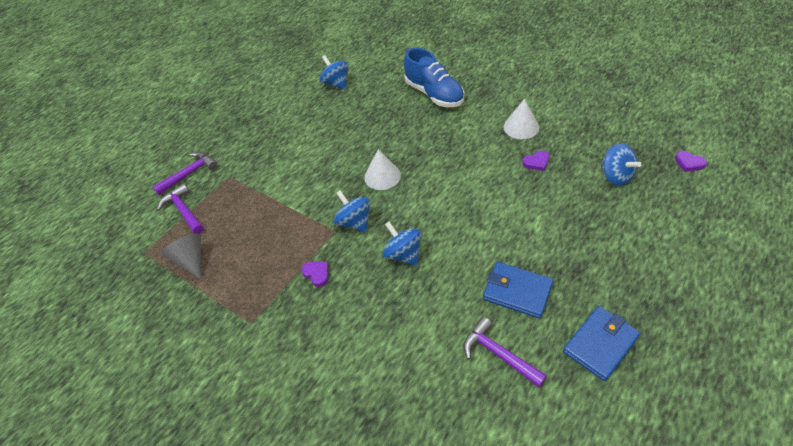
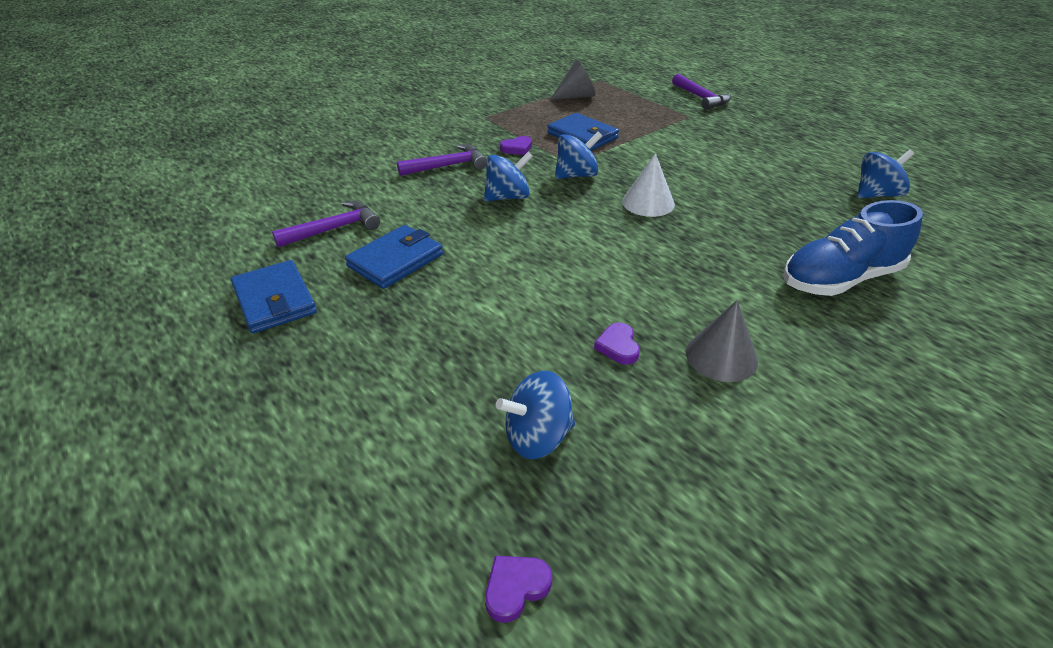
camera: 100 degrees right, 10 degrees down
(183, 211) = (645, 95): purple hammer -> purple hammer (448, 166)
(281, 235) = (582, 136): none -> blue wallet
(521, 127) = (721, 356): white cone -> grey cone

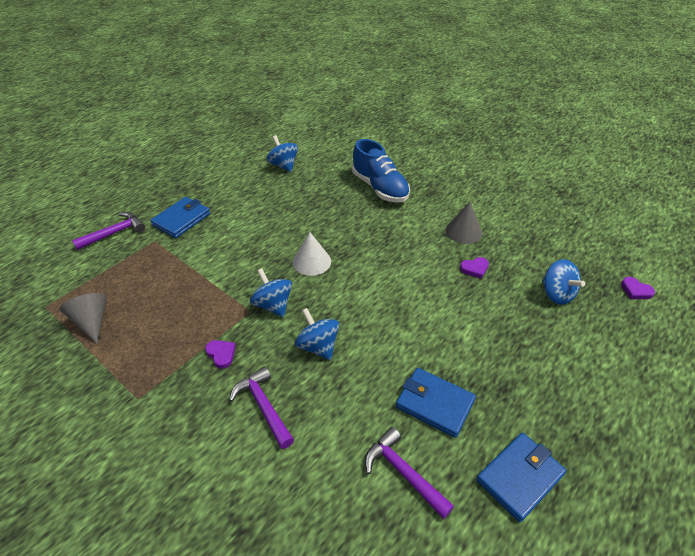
camera: 100 degrees left, 5 degrees up
(582, 136) = (193, 308): blue wallet -> blue wallet (181, 219)

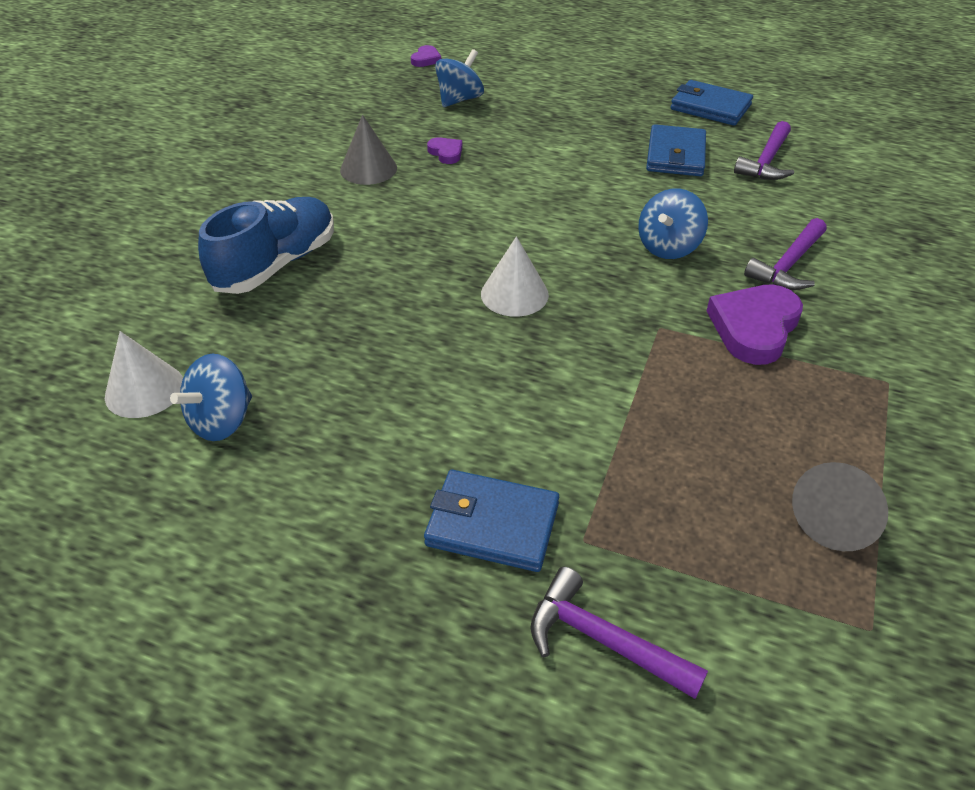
camera: 110 degrees left, 0 degrees up
(221, 354) = (754, 328): purple heart -> purple heart, size x2.00
(273, 305) = (631, 307): blue spinning top -> none
(313, 150) = (144, 390): none -> white cone

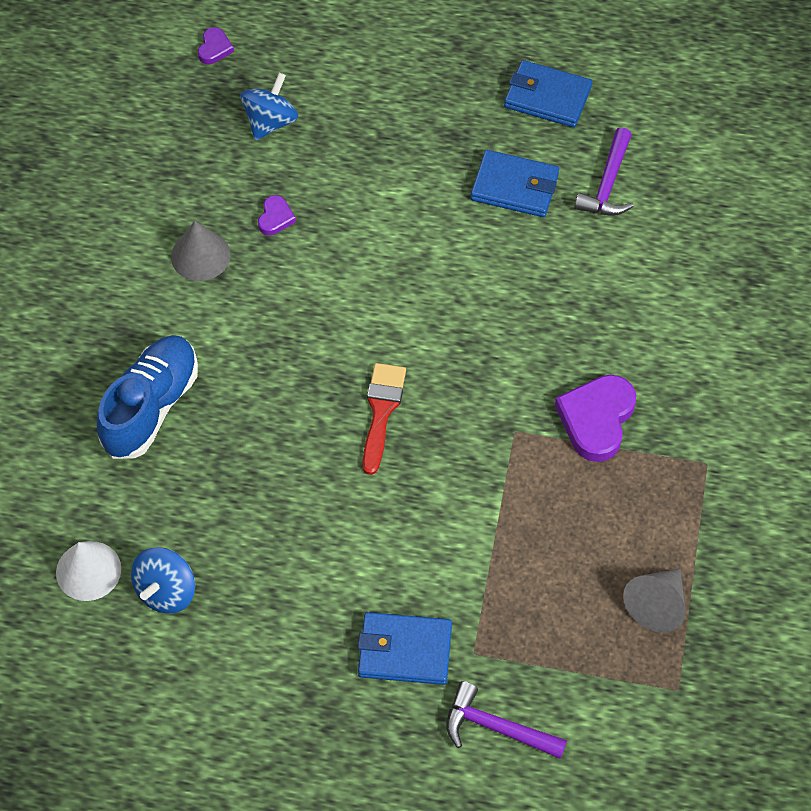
camera: 10 degrees left, 15 degrees up
(446, 153) = (275, 218): purple heart -> purple heart turned 60 degrees clockwise
(514, 294) = (381, 411): white cone -> red brush
(668, 247) = (516, 327): blue spinning top -> none
(675, 155) = (514, 187): blue wallet -> blue wallet turned 75 degrees counterclockwise
(788, 265) = (627, 336): purple hammer -> none

